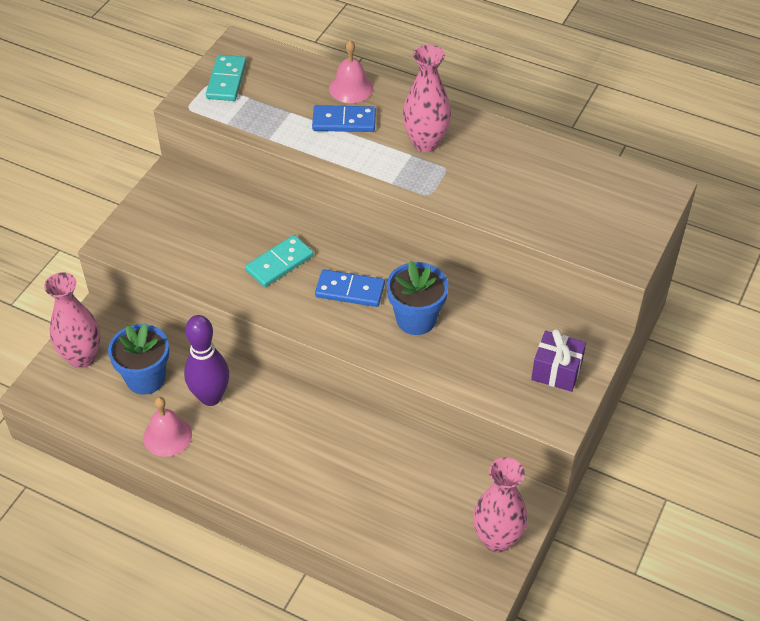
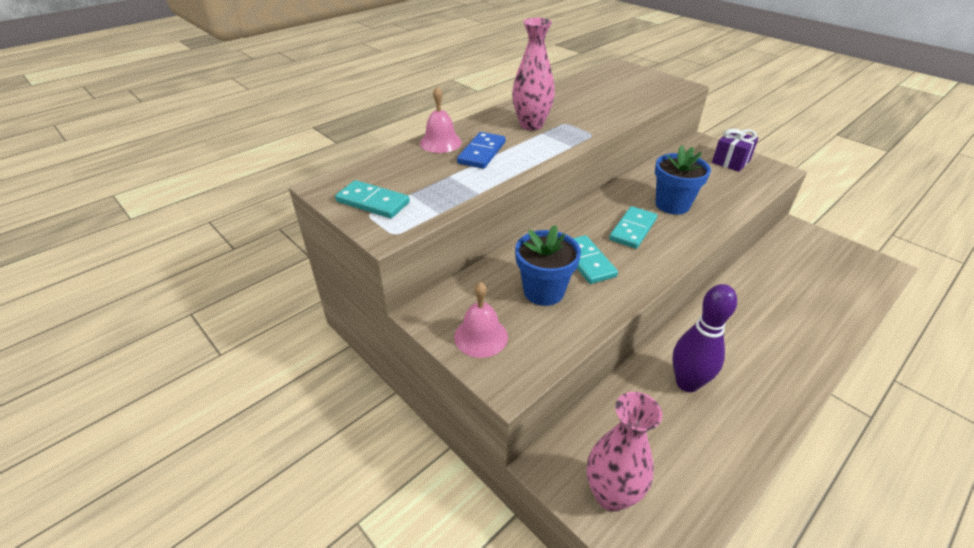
camera: 70 degrees left, 10 degrees down
(145, 378) = (654, 434): blue flower pot -> blue flower pot (543, 291)
(167, 436) = (737, 430): pink bell -> pink bell (481, 336)
(350, 290) = (632, 229): blue domino -> turquoise domino
(497, 539) = (835, 250): pink vase -> none

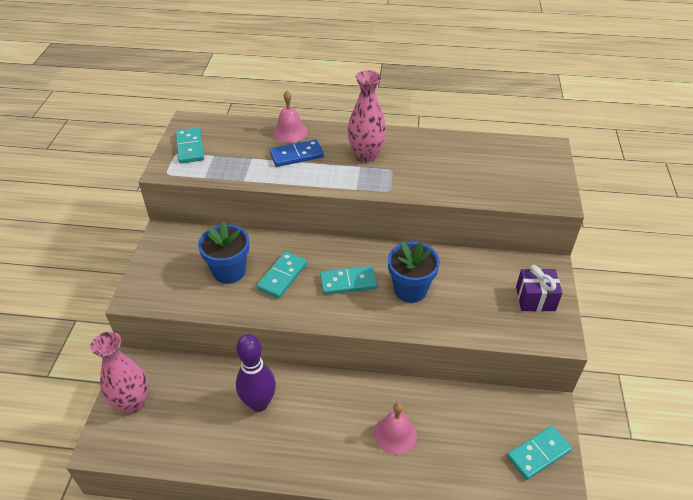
camera: 50 degrees right, 5 degrees up
(481, 336) = (162, 266): pink bell -> pink bell (395, 434)
(839, 255) = (538, 453): none -> turquoise domino

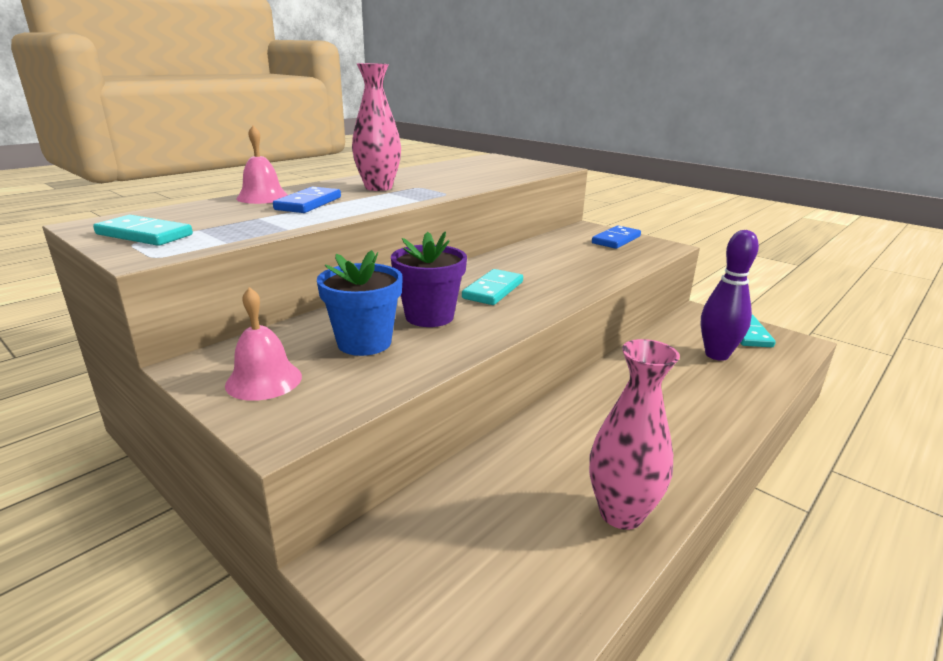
camera: 55 degrees left, 20 degrees down
(133, 403) = (429, 598): pink vase -> pink vase (621, 513)
(259, 403) = (557, 459): purple bowling pin -> purple bowling pin (716, 355)
(282, 276) = (429, 316): turquoise domino -> purple flower pot
(395, 434) = (678, 387): pink bell -> pink bell (264, 380)
(410, 290) = (544, 271): blue flower pot -> none
(535, 299) = (616, 240): purple gift -> blue domino

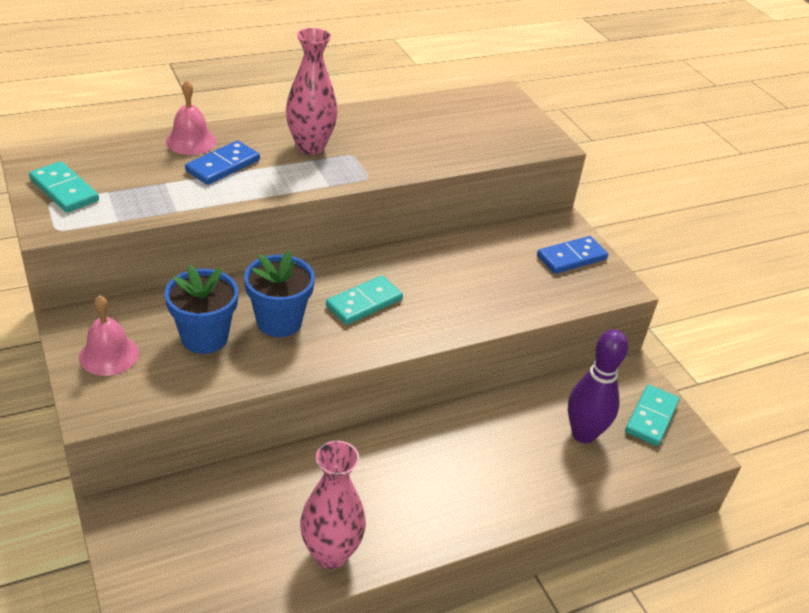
camera: 20 degrees right, 15 degrees up
(429, 316) = (279, 321): purple flower pot -> blue flower pot

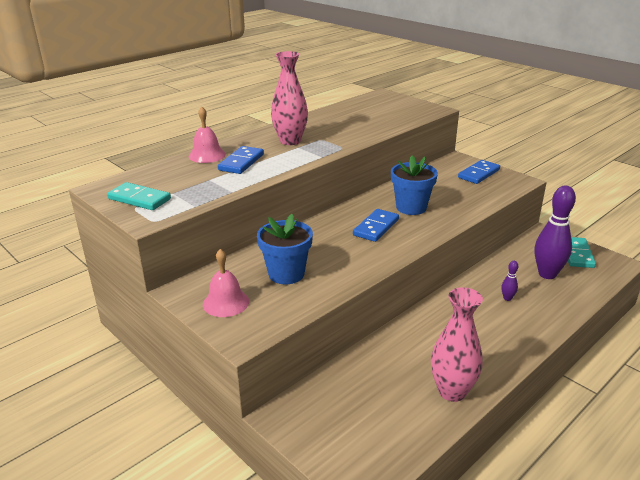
camera: 15 degrees left, 10 degrees down
(279, 321) = (329, 252): blue flower pot -> blue flower pot (411, 207)
(364, 303) = (376, 227): turquoise domino -> blue domino
(500, 451) = (507, 298): none -> purple bowling pin

